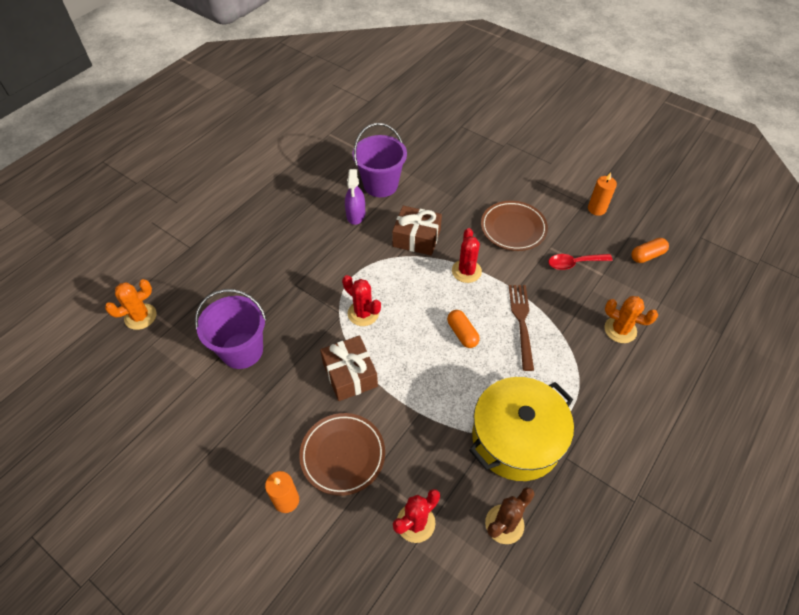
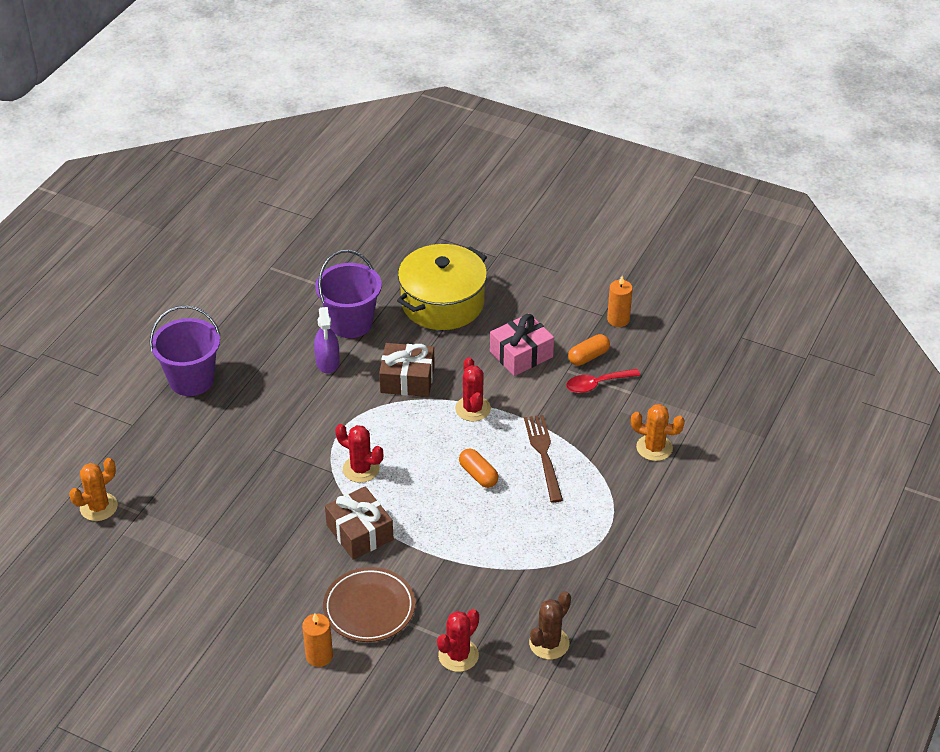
camera: 10 degrees left, 10 degrees down
(242, 350) = (230, 525): purple bucket -> purple bucket (191, 380)
(513, 228) = (521, 354): brown plate -> pink gift
(516, 438) = (552, 567): yellow pot -> yellow pot (442, 303)
(647, 255) = (680, 365): orange capsule -> orange capsule (588, 357)

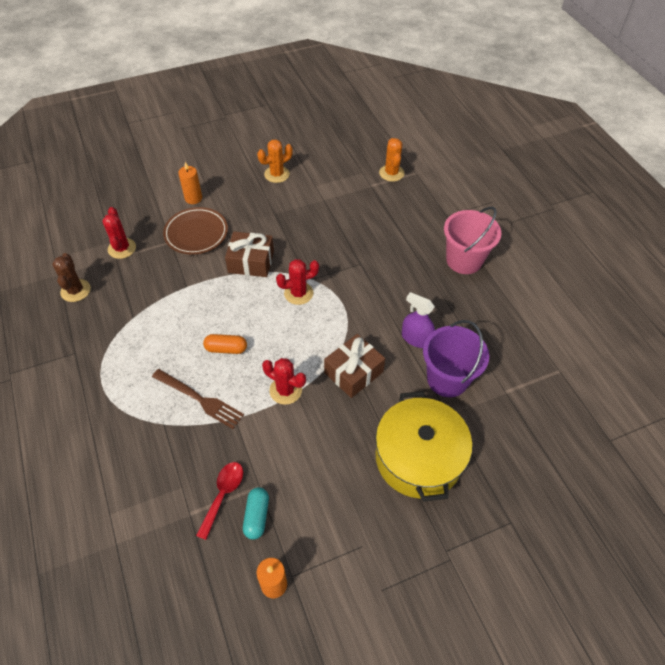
camera: 130 degrees right, 10 degrees up
(191, 380) = (464, 260): purple bucket -> pink bucket
(521, 354) = (308, 467): pink gift -> none
(588, 357) = (256, 516): orange capsule -> turquoise capsule
(654, 448) = (124, 477): orange cactus -> orange cactus (277, 174)

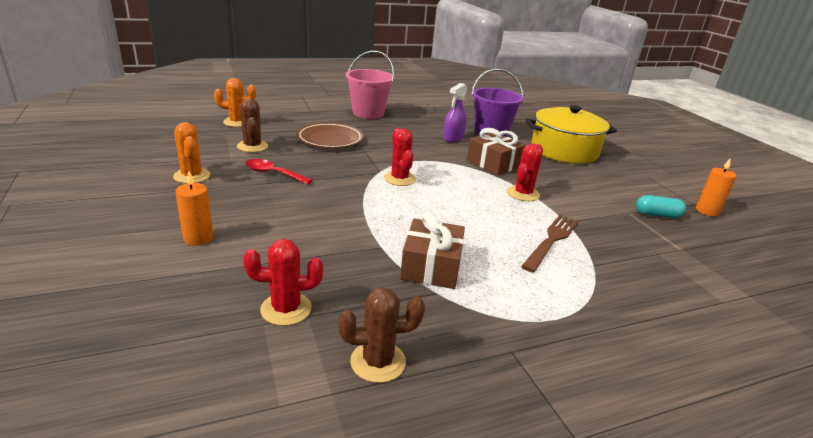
camera: 90 degrees left, 25 degrees down
(196, 233) = (280, 237): brown plate -> brown plate (330, 139)
(223, 495) = (650, 230): red spoon -> red spoon (273, 173)
(226, 349) = (479, 222): orange capsule -> none
(251, 262) = (347, 201): brown gift -> brown gift (431, 267)
(340, 193) = (252, 146): none -> brown cactus

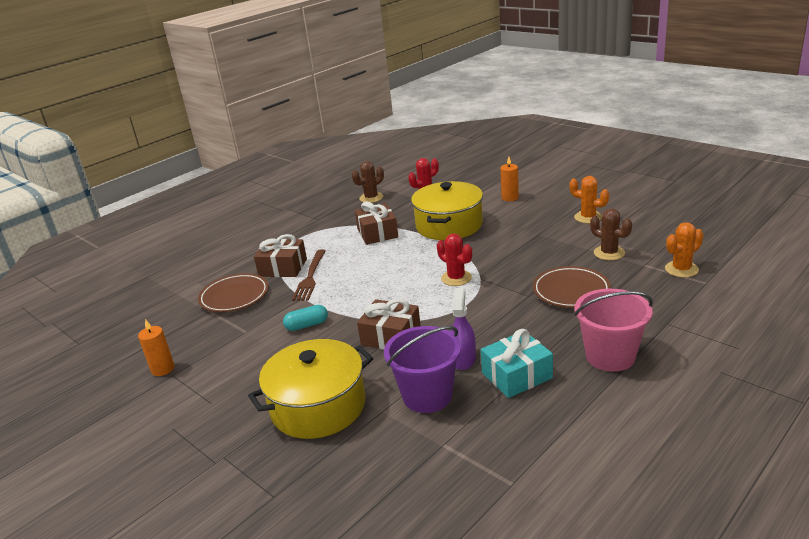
camera: 160 degrees right, 0 degrees up
(273, 173) = (547, 241): red spoon -> none
(332, 234) = (449, 225): none -> yellow pot
(430, 124) = (517, 375): none -> turquoise gift
(523, 194) = (345, 310): red cactus -> none
(588, 269) = (283, 268): none -> brown gift
(653, 255) = (234, 296): none -> brown plate
(657, 215) = (218, 340): turquoise capsule -> turquoise capsule (307, 325)

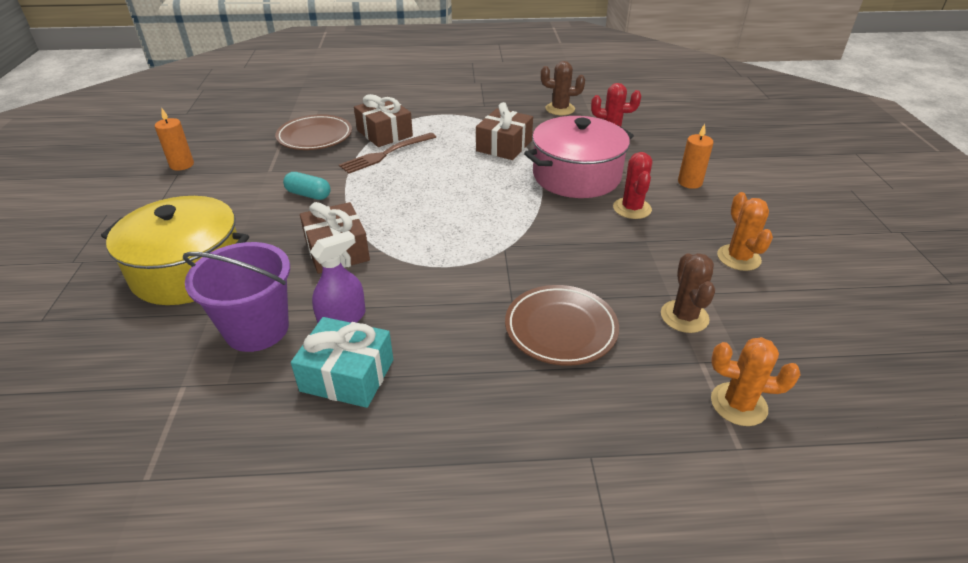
camera: 40 degrees right, 10 degrees up
(449, 225) = (576, 176): yellow pot -> pink pot
(456, 278) = (485, 233): red cactus -> red cactus (632, 208)
(610, 356) = (459, 437): pink bucket -> none

